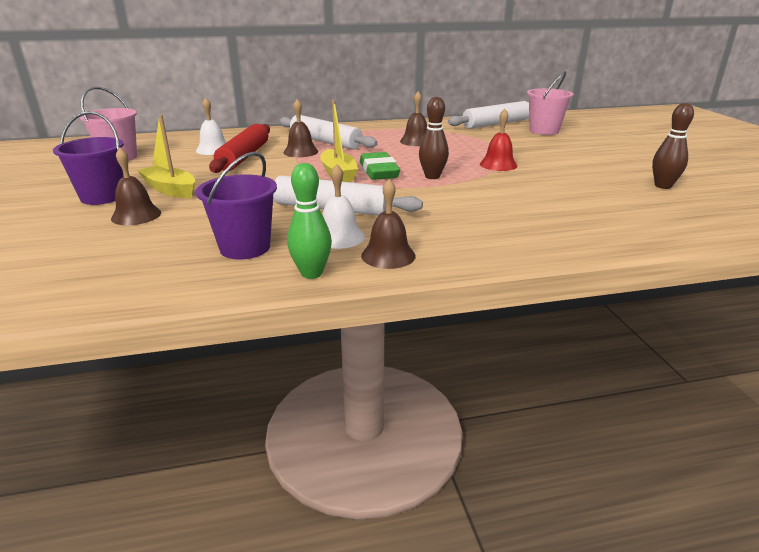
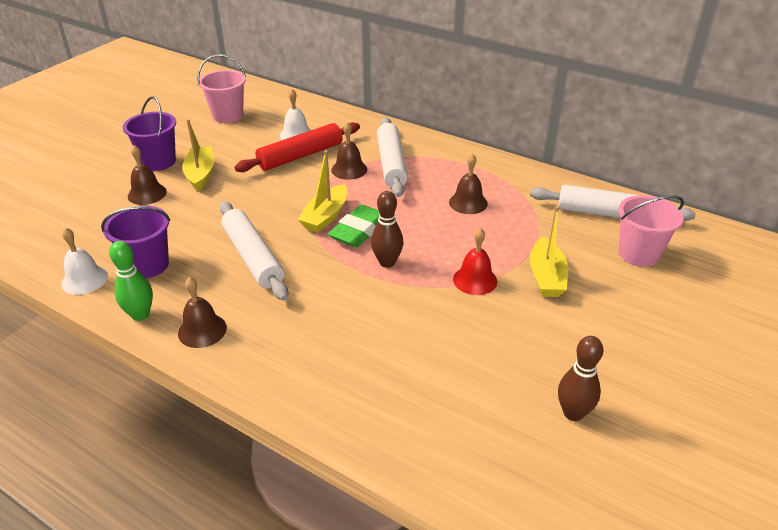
camera: 45 degrees right, 10 degrees up
(339, 237) = (208, 291): white bell -> white bell (84, 279)
(527, 151) = (546, 277): none -> yellow boat

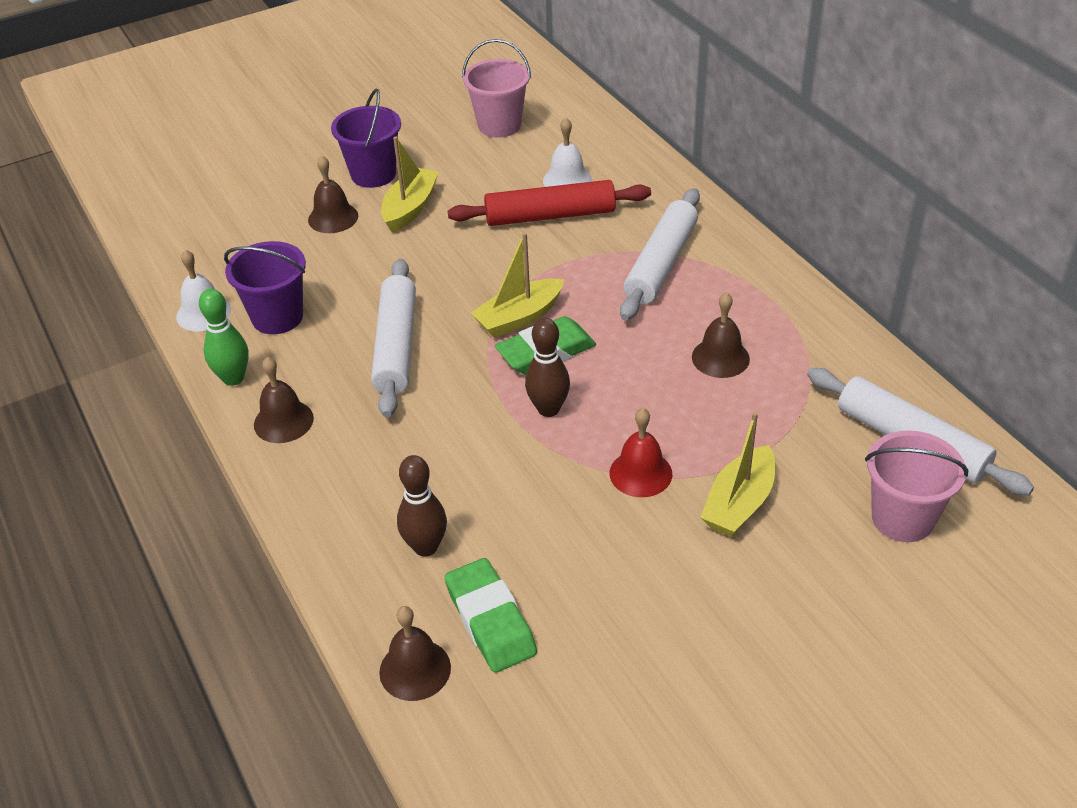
camera: 30 degrees right, 5 degrees up
(349, 169) = (598, 256): brown bell -> brown bell (415, 669)
(453, 404) = (490, 620): none -> green eraser
(573, 413) = (622, 692): brown bowling pin -> brown bowling pin (425, 547)

